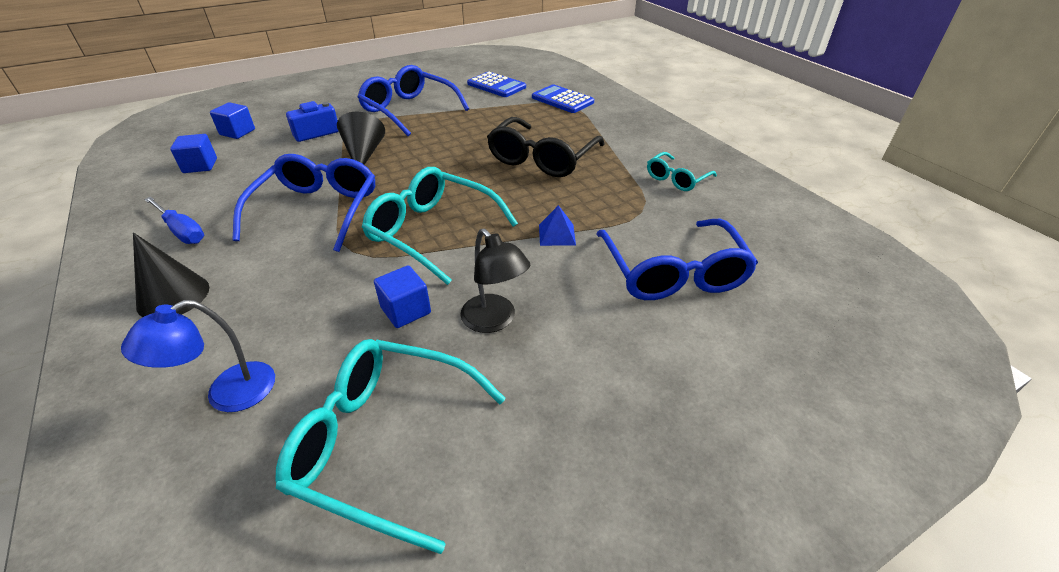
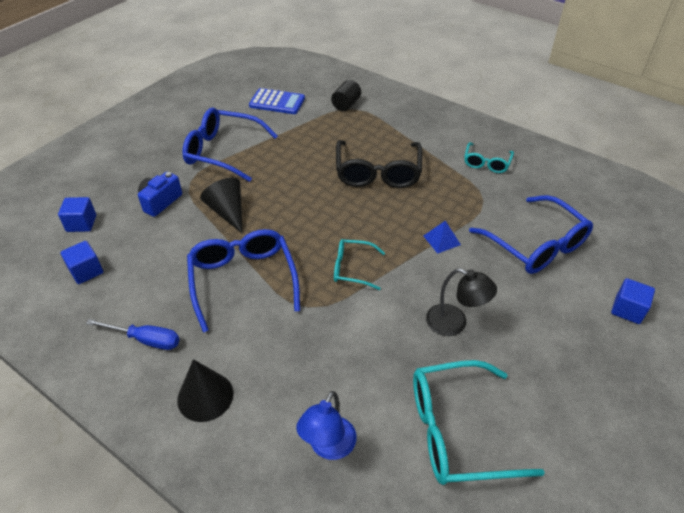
camera: 25 degrees left, 5 degrees up
(406, 310) = (390, 339): blue cube -> blue cube (627, 310)
(432, 232) = (352, 268): turquoise glasses -> turquoise glasses, size x0.55
(562, 100) = (346, 105): blue calculator -> black cylinder

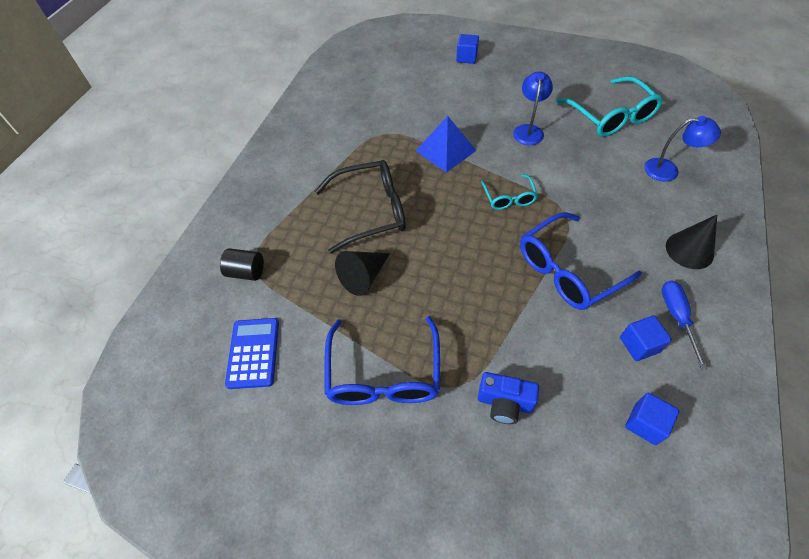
camera: 105 degrees left, 10 degrees up
(81, 223) = (586, 481): blue cube -> blue cube (639, 345)
(228, 212) = (487, 321): black cone -> black cone (363, 277)
(441, 240) = (445, 150): blue pyramid -> blue pyramid, size x1.79
(454, 323) = (528, 130): black lamp -> blue lamp
(486, 163) = (328, 138): turquoise glasses -> none
(536, 245) = (425, 100): blue glasses -> none

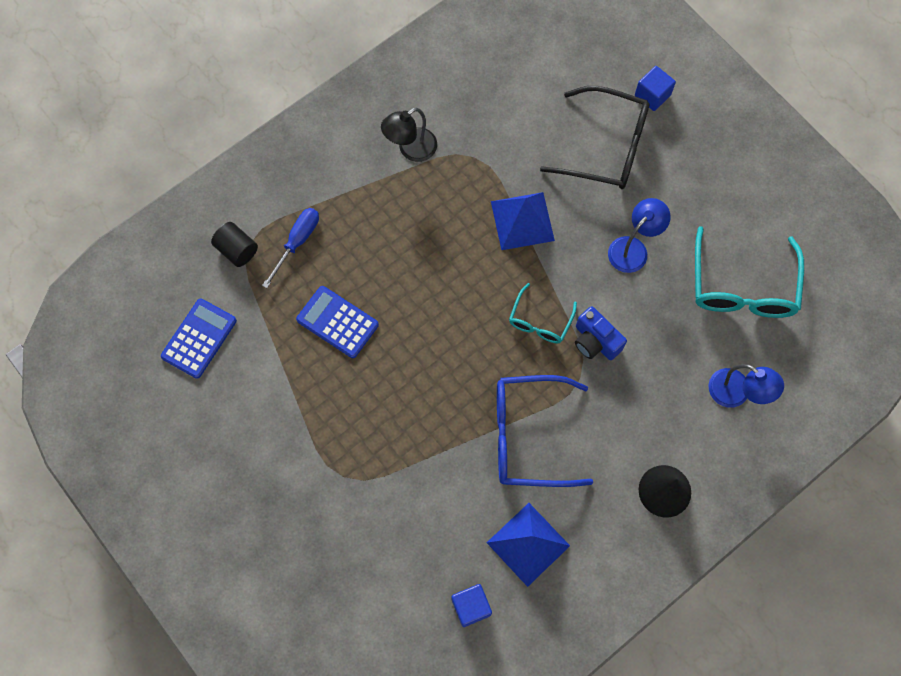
camera: 30 degrees right, 15 degrees up
(337, 149) = (411, 149): none -> black lamp
(363, 277) = (337, 322): black cone -> blue calculator
(371, 211) = (393, 251): black glasses -> black glasses (606, 147)
(384, 374) = (292, 427): blue glasses -> none
(504, 403) = (372, 516): blue camera -> blue camera (595, 341)
(639, 345) = (528, 544): blue cube -> blue pyramid
(677, 317) = (585, 543): blue screwdriver -> blue screwdriver (297, 242)

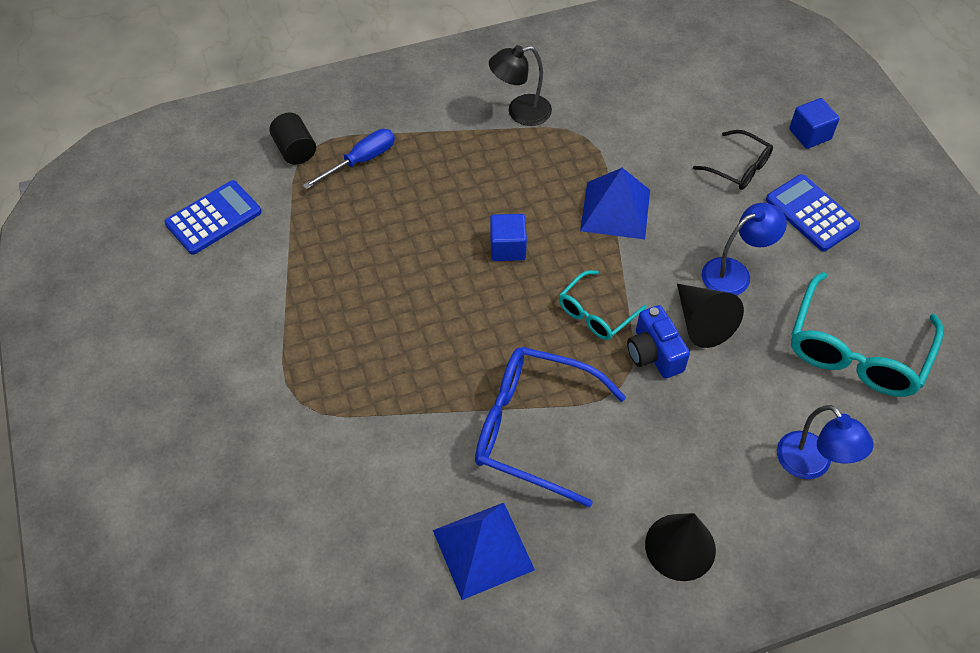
camera: 20 degrees right, 15 degrees down
(337, 322) = (367, 246): blue calculator -> blue calculator (811, 213)
(471, 607) = (381, 598): blue cube -> blue cube (507, 248)
(606, 147) = (739, 168): black glasses -> black glasses, size x0.55
(622, 301) = (702, 322): none -> black cone

